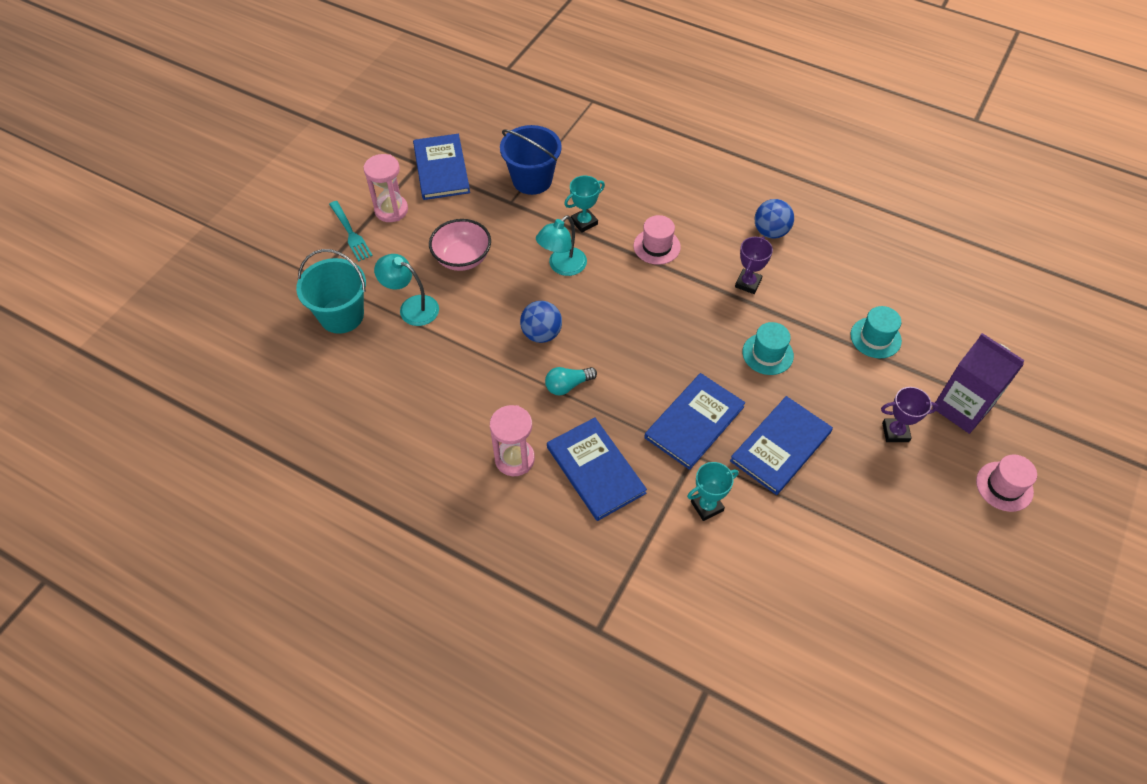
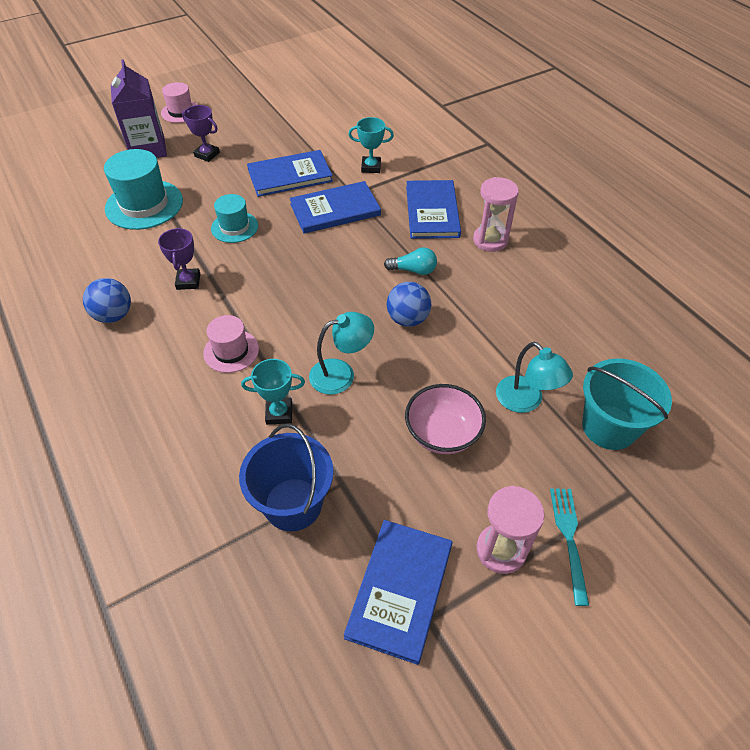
camera: 150 degrees left, 5 degrees down
(748, 283) = (188, 281): purple trophy -> purple trophy turned 60 degrees counterclockwise
(875, 338) = (144, 204): turquoise hat -> turquoise hat, size x1.68

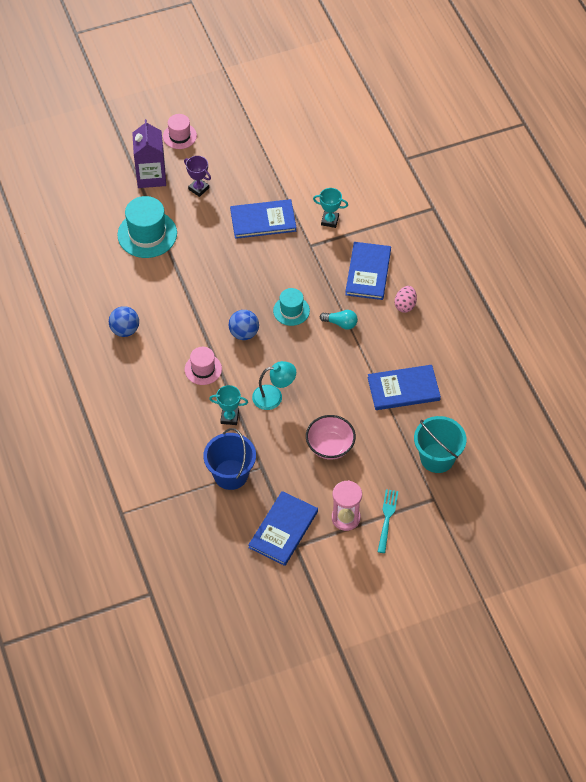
camera: 10 degrees right, 5 degrees up
(188, 281) = (177, 309): purple trophy -> none
(234, 227) = (214, 266): turquoise hat -> turquoise hat (291, 310)
(335, 210) = (293, 260): blue book -> blue book (403, 389)
(408, 319) = (327, 362): blue ball -> blue ball (244, 333)
(490, 240) = (405, 305): pink hourglass -> pink egg
(526, 401) = (389, 433): turquoise lamp -> none

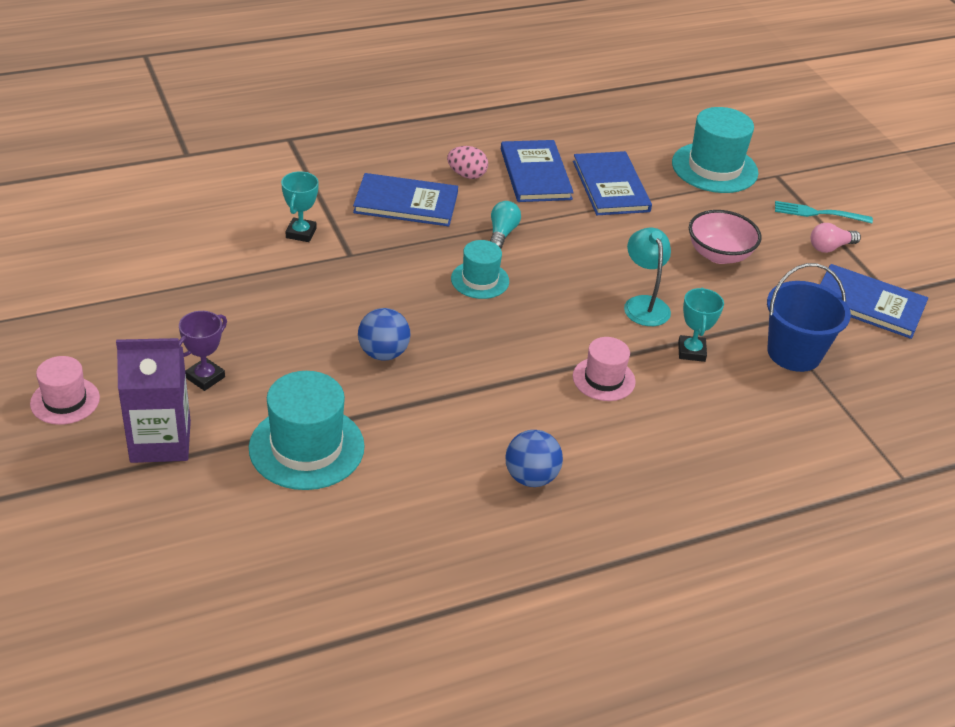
camera: 95 degrees left, 15 degrees down
(244, 333) = (527, 331): blue ball -> blue ball (383, 353)
(263, 220) = (291, 302): blue book -> blue book (535, 174)
(346, 518) = (830, 247): pink hourglass -> pink light bulb
(437, 458) = (714, 168): turquoise bucket -> turquoise hat

